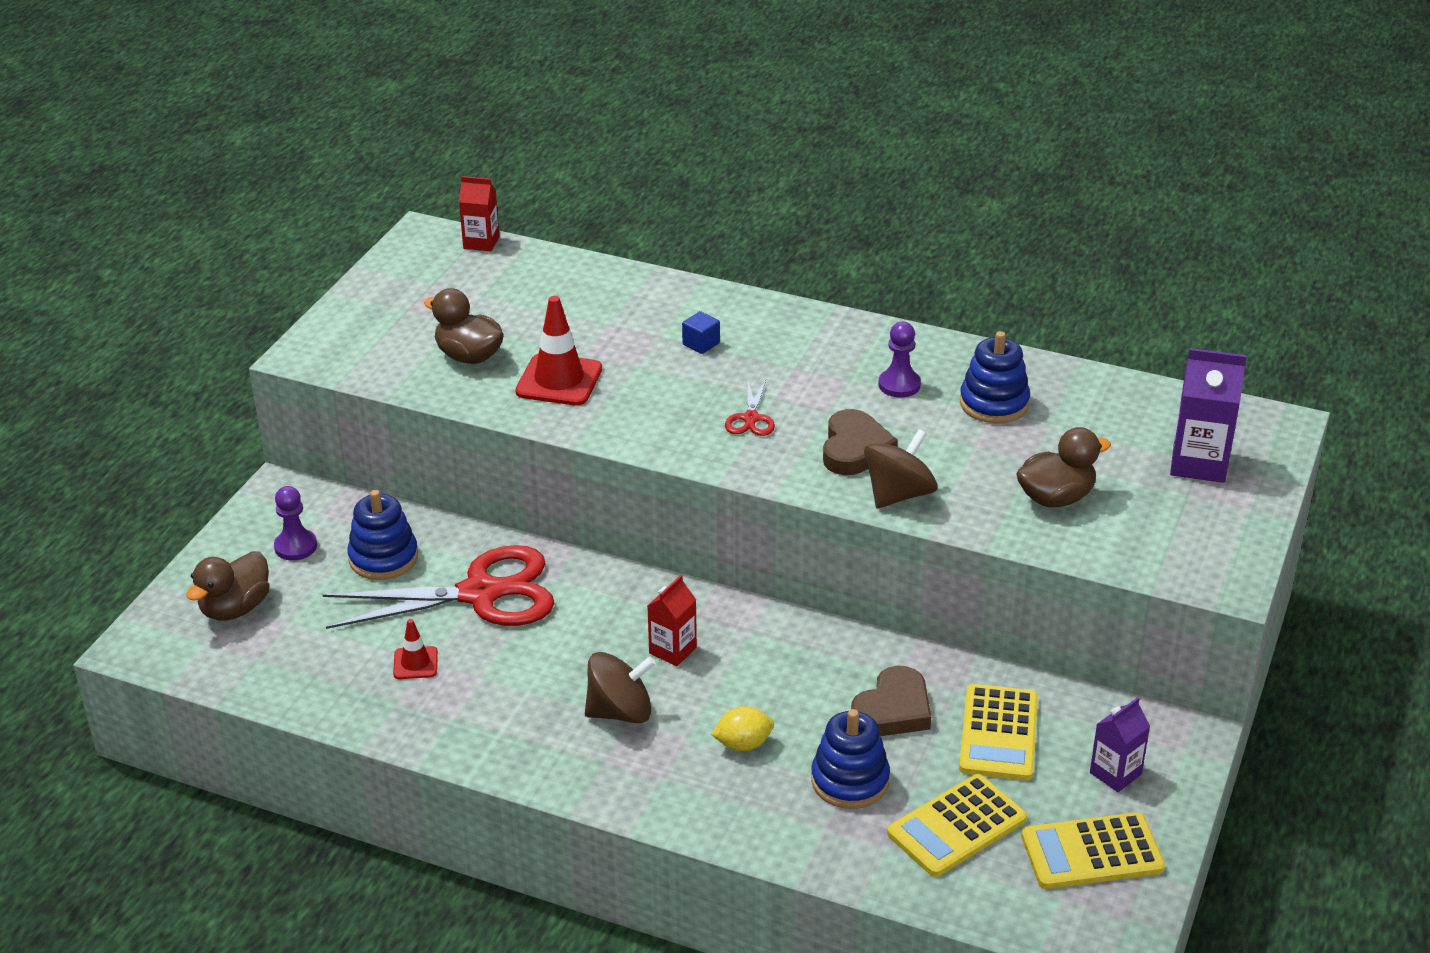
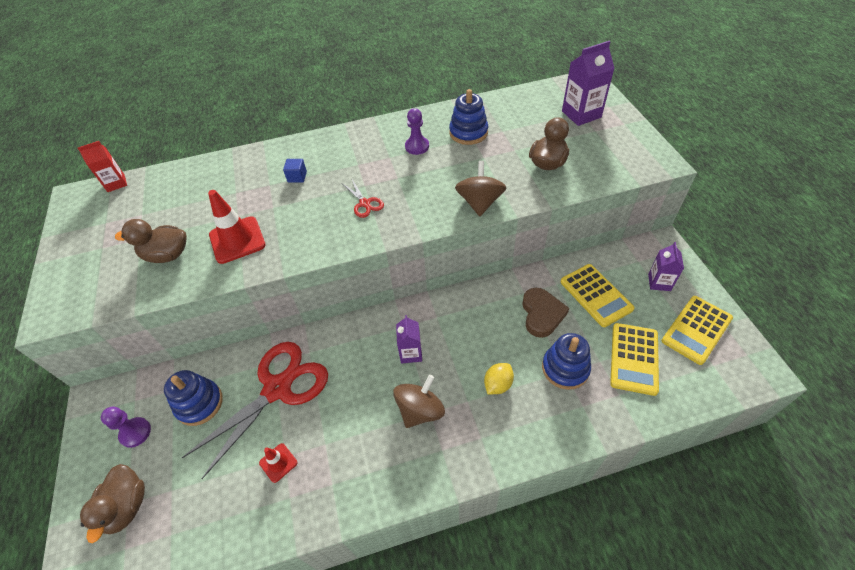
camera: 35 degrees left, 15 degrees up
(672, 650) = (411, 353): red carton -> purple carton
(855, 449) = (433, 190): brown heart -> none

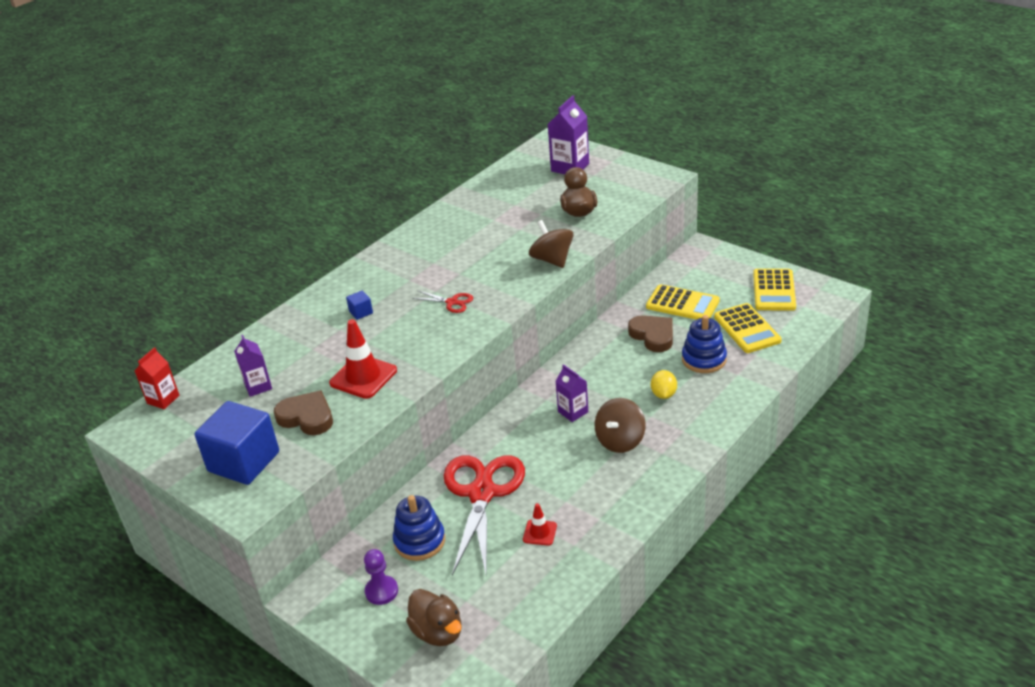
camera: 35 degrees left, 15 degrees down
(93, 271) = (244, 462): none -> blue cube
(167, 255) = (307, 417): brown duck -> brown heart
(417, 146) = (450, 245): purple pawn -> none
(420, 410) = (620, 440): brown spinning top -> brown spinning top turned 150 degrees counterclockwise
(468, 133) = (486, 217): blue stacking toy -> none
(659, 282) = (721, 274): purple carton -> purple carton (258, 386)

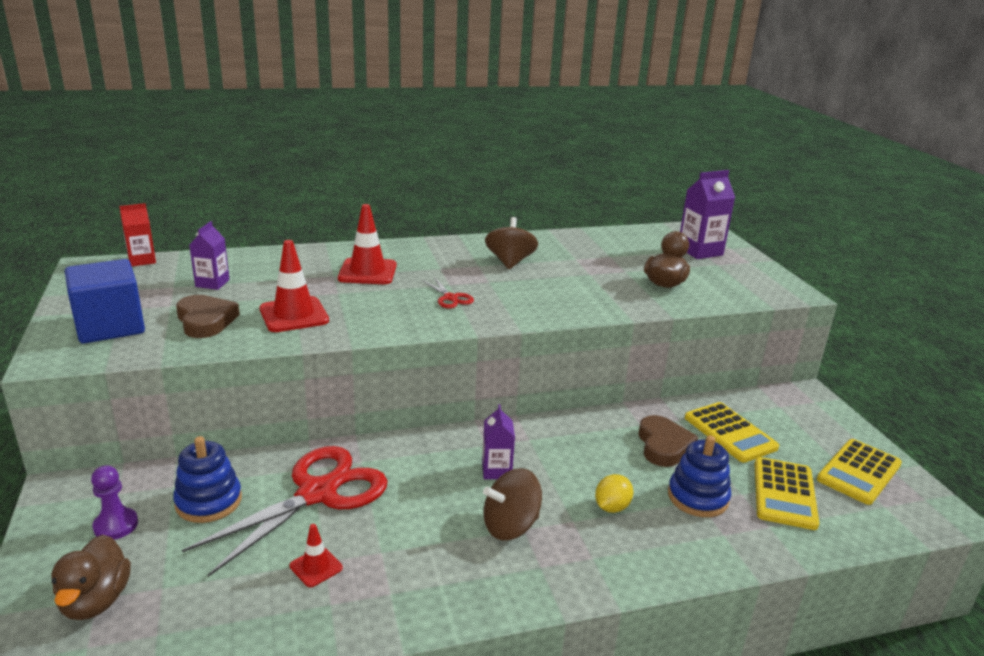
camera: 30 degrees right, 10 degrees down
(361, 312) = (367, 272): blue cube -> red traffic cone
(552, 260) = (588, 307): brown spinning top -> brown spinning top (510, 262)

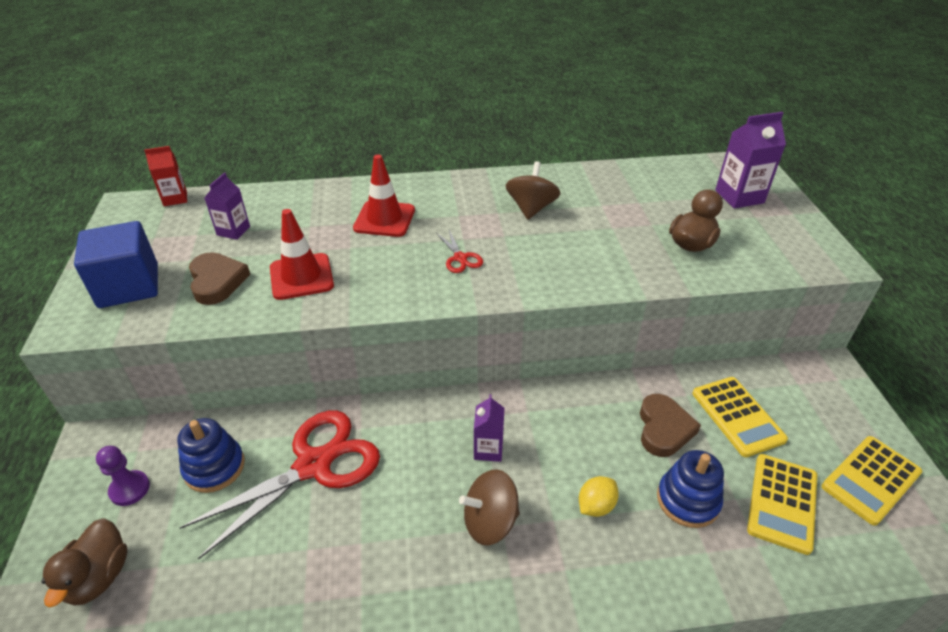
camera: 10 degrees right, 15 degrees up
(316, 567) = (297, 556): red traffic cone -> none

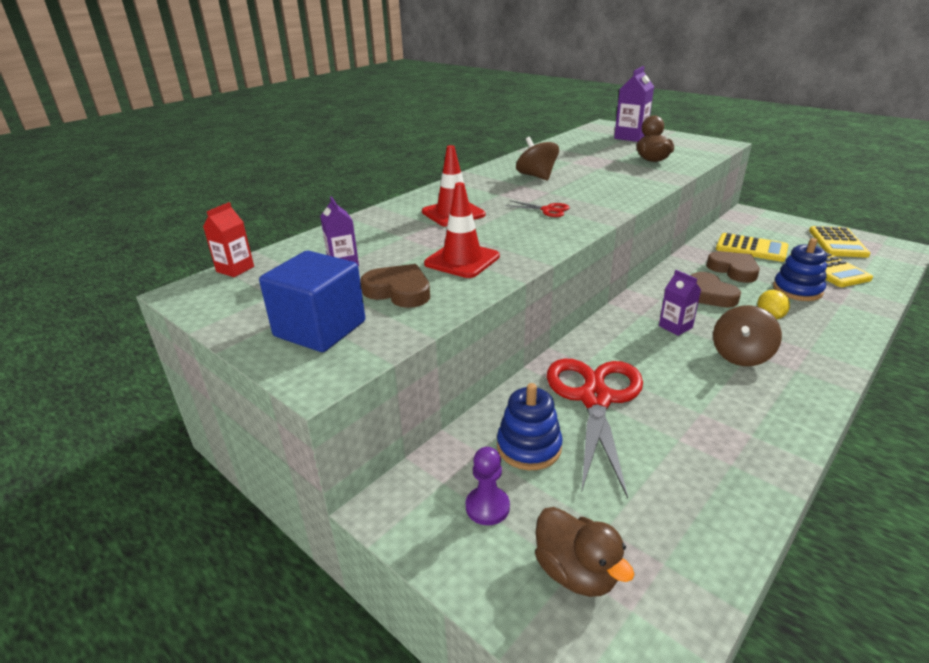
camera: 40 degrees left, 10 degrees down
(583, 439) = (709, 294): none -> brown heart

